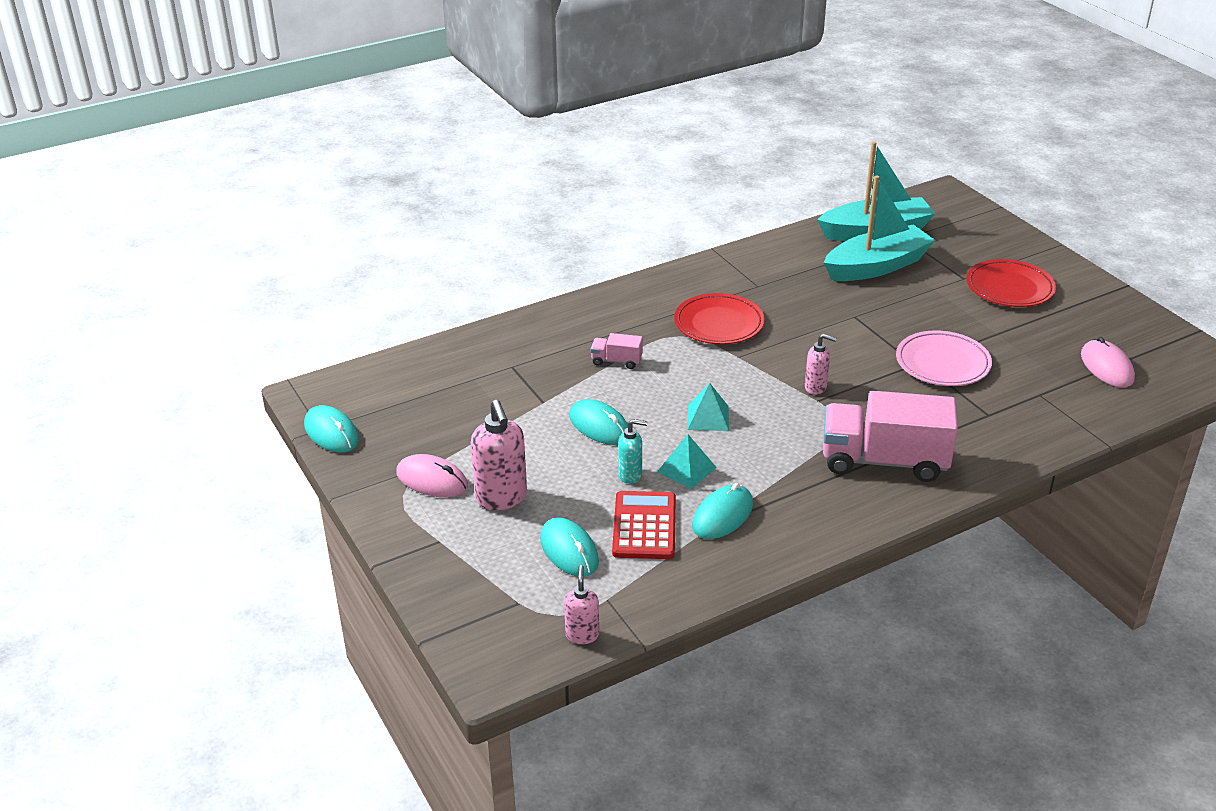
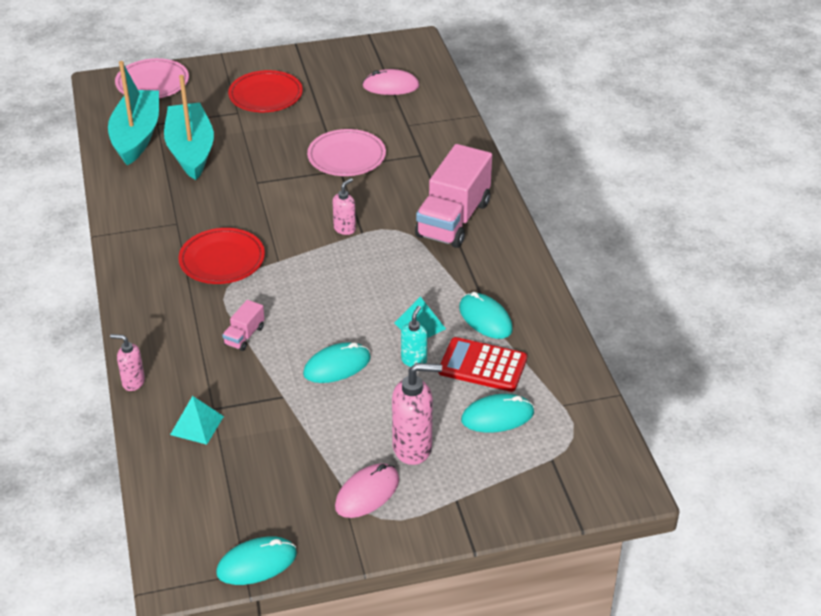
camera: 75 degrees left, 5 degrees up
(582, 635) = (599, 427): pink soap dispenser -> pink soap dispenser (133, 382)
(708, 417) = (356, 298): turquoise pyramid -> turquoise pyramid (197, 425)
(970, 219) = (152, 83): none -> pink plate

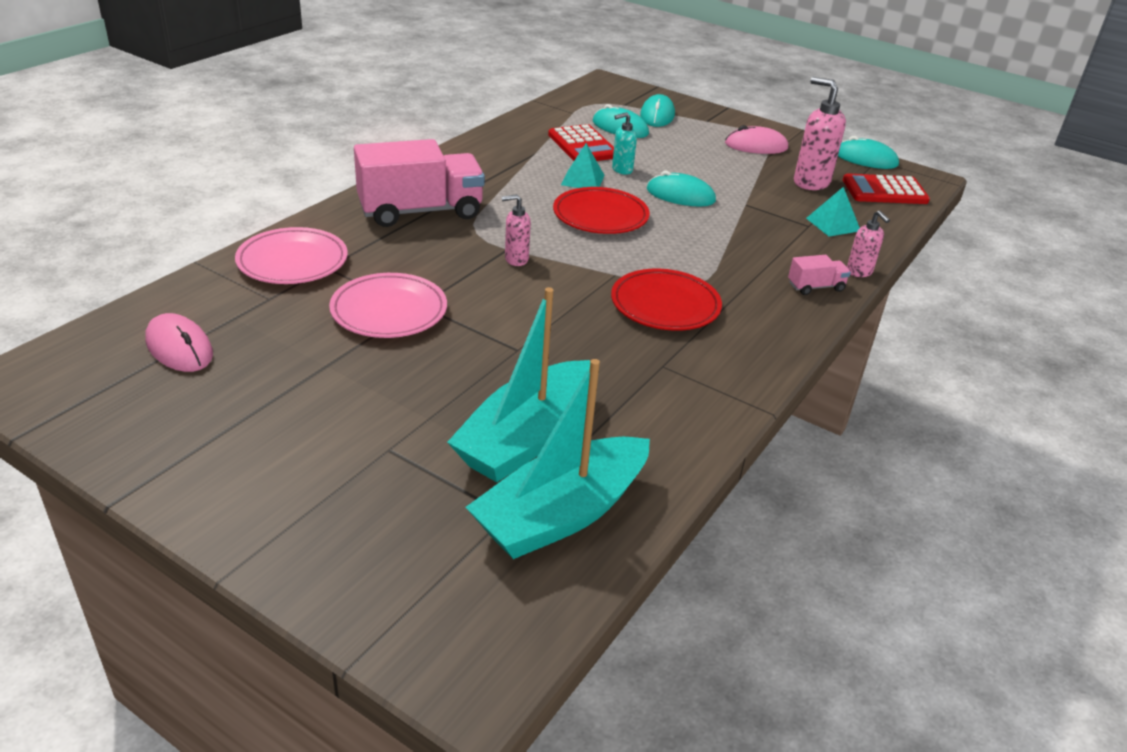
camera: 135 degrees left, 5 degrees down
(152, 83) = (405, 603): pink plate -> pink plate (292, 261)
(196, 516) = (884, 191): none -> red calculator
(244, 336) = (725, 247): pink truck -> pink truck (815, 287)
(265, 95) = (314, 446): red plate -> red plate (600, 216)
(413, 448) = (696, 144): pink soap dispenser -> pink soap dispenser (810, 182)
(485, 319) = (532, 159): turquoise mouse -> turquoise mouse (657, 115)

